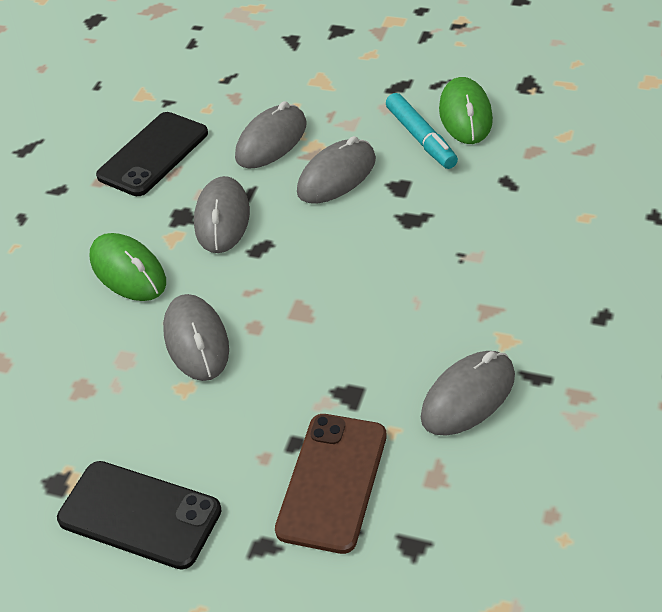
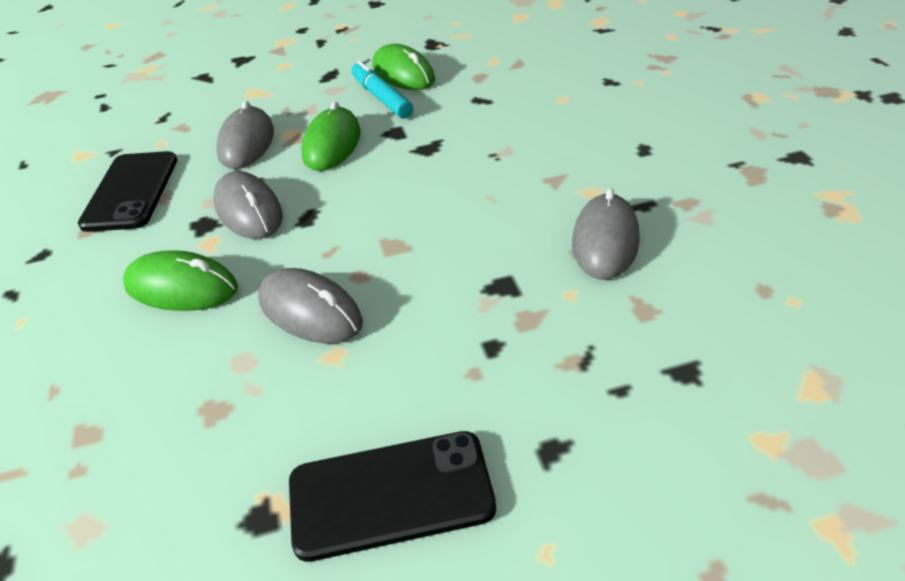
camera: 35 degrees left, 5 degrees down
(332, 482) = (560, 359): brown phone -> none
(336, 176) = (332, 144): grey mouse -> green mouse
(421, 138) = (381, 98): turquoise marker -> turquoise marker turned 150 degrees counterclockwise

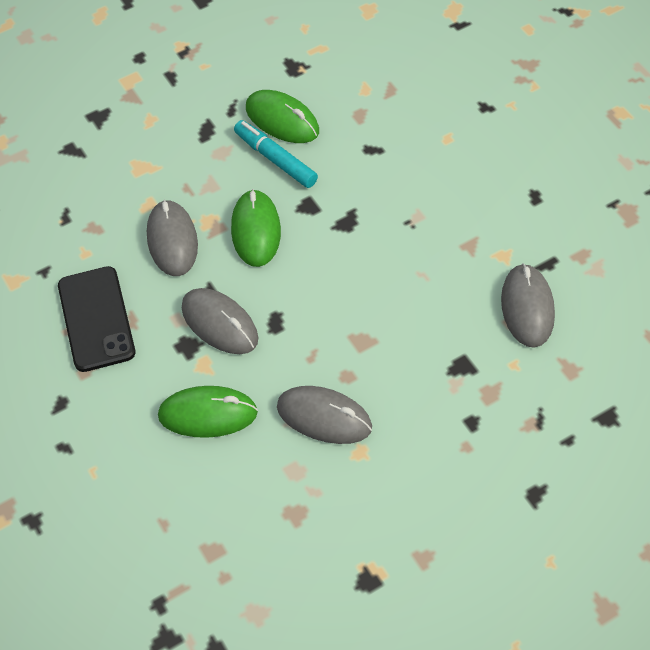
camera: 15 degrees left, 15 degrees up
(391, 494) = (444, 547): black phone -> none

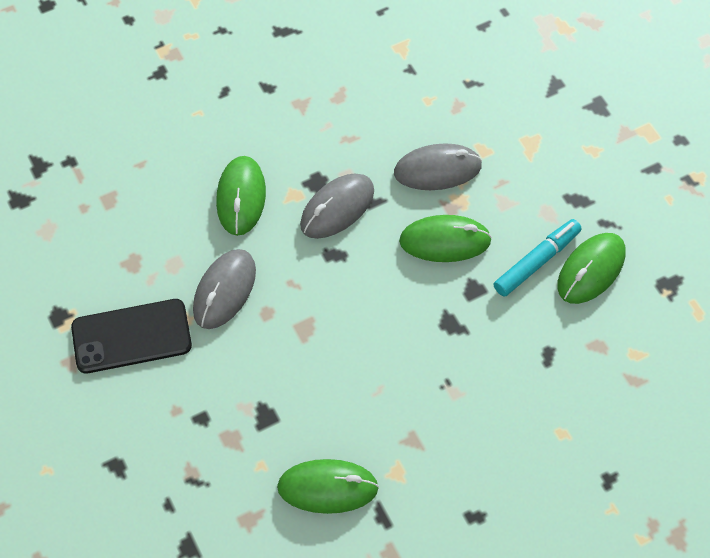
camera: 90 degrees right, 5 degrees up
(96, 319) = (352, 111): black phone -> black phone (131, 336)
(527, 308) = (327, 487): grey mouse -> green mouse

